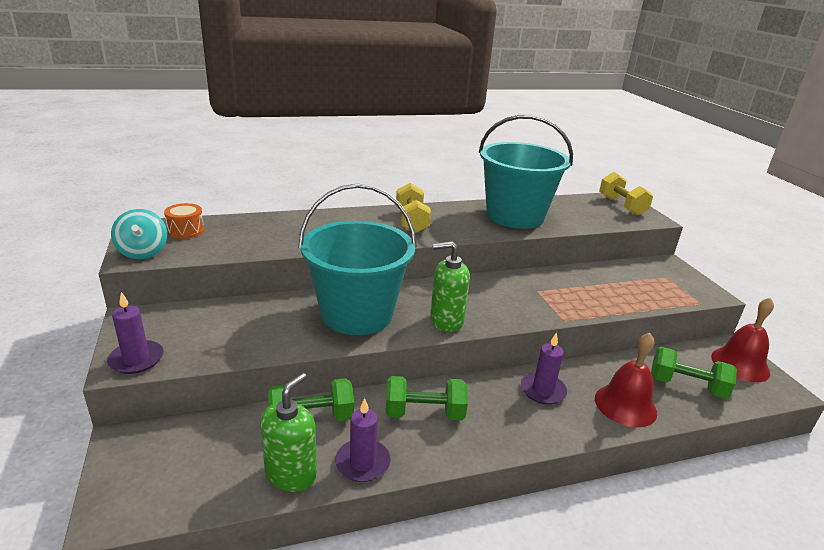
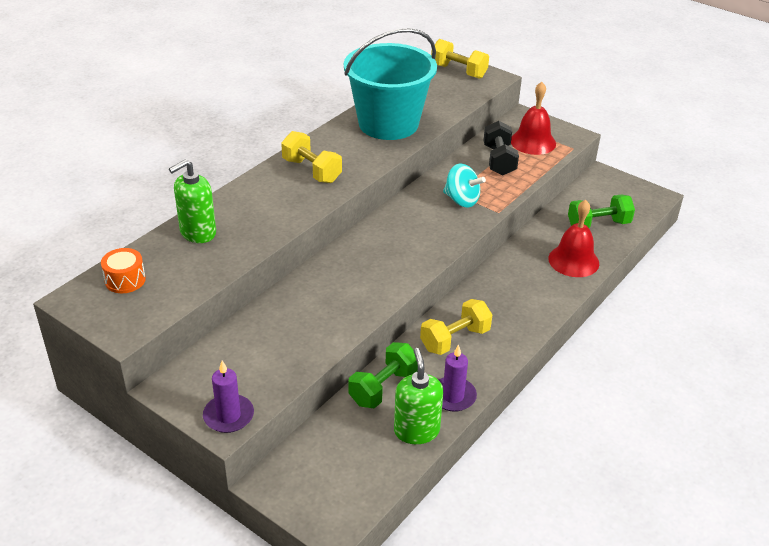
camera: 35 degrees left, 10 degrees up
(143, 252) = (125, 322): turquoise spinning top -> turquoise spinning top (462, 200)
(357, 314) = (346, 285): turquoise bucket -> none
(424, 413) = (455, 339): green dumbbell -> yellow dumbbell
(446, 321) = (418, 256): green soap dispenser -> green soap dispenser (197, 233)
(543, 390) = (514, 278): purple candle -> none
(608, 284) = (499, 160): none -> black dumbbell
(740, 364) = (617, 188): red bell -> red bell (533, 142)

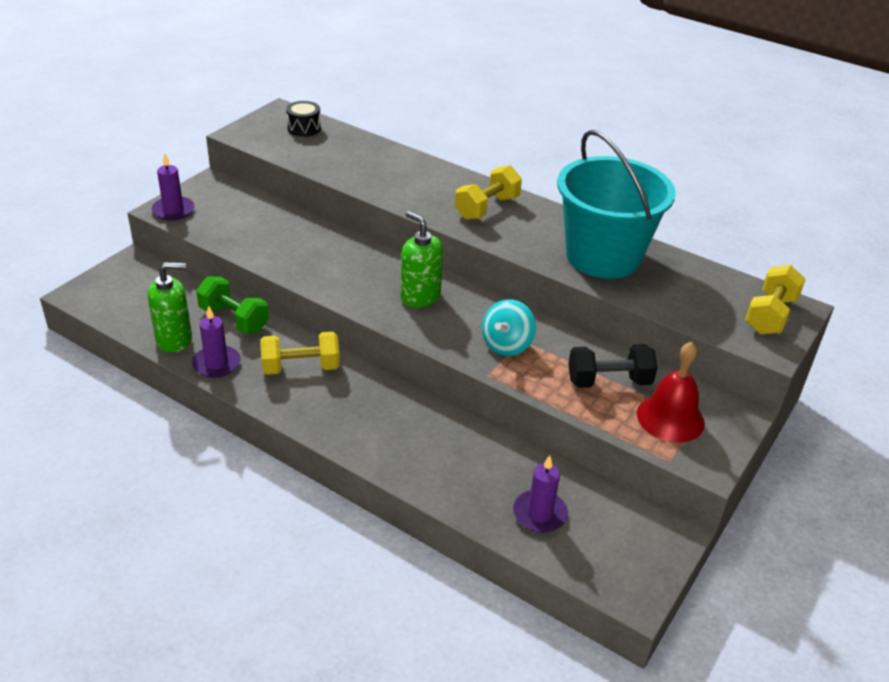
camera: 85 degrees right, 0 degrees up
(125, 280) = (304, 128): orange drum -> black drum
(197, 233) = (371, 154): green soap dispenser -> green soap dispenser (420, 296)
(455, 339) = (301, 367): yellow dumbbell -> yellow dumbbell turned 60 degrees counterclockwise
(573, 261) = (451, 478): red bell -> none
(598, 224) = (539, 514): green dumbbell -> purple candle

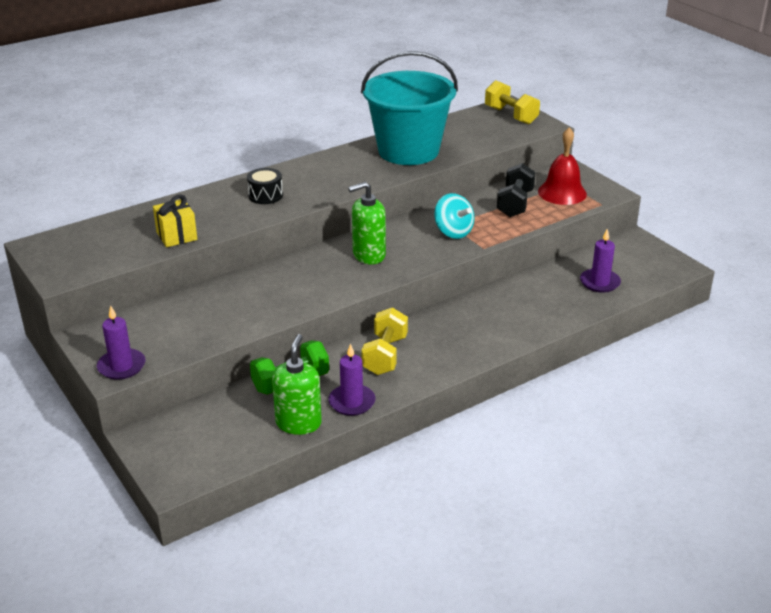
camera: 65 degrees left, 5 degrees down
(304, 128) = (87, 238): black drum -> black drum (265, 195)
(332, 166) = (176, 236): none -> yellow gift
(487, 208) = (308, 179): yellow dumbbell -> none

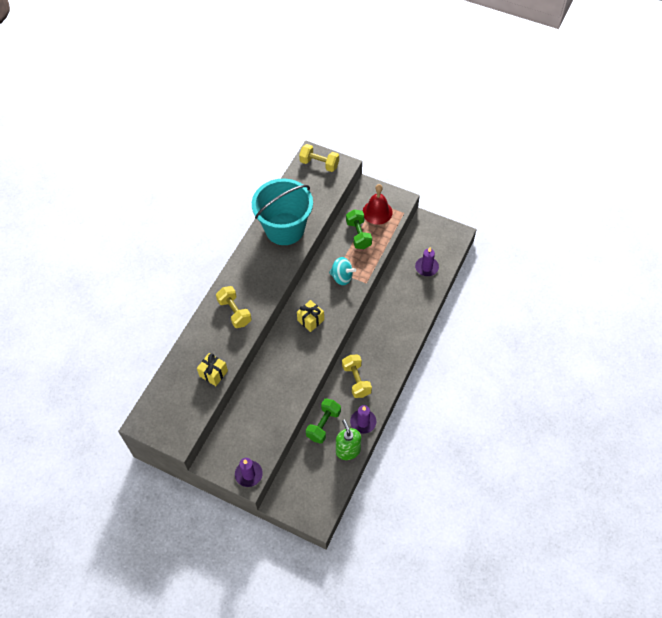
camera: 30 degrees left, 25 degrees up
(265, 195) = (234, 312): black drum -> yellow dumbbell
(368, 255) = (310, 320): green soap dispenser -> yellow gift
(515, 204) = (358, 235): black dumbbell -> green dumbbell

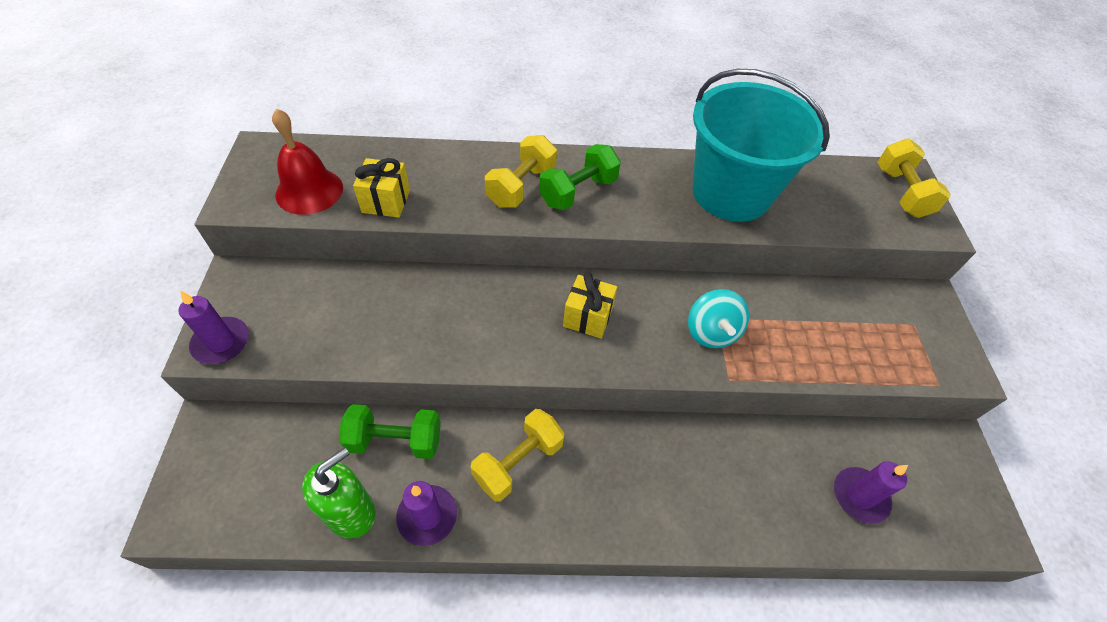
camera: 60 degrees right, 5 degrees down
(358, 235) = (821, 324): green dumbbell -> green dumbbell (578, 192)
(377, 212) = (896, 336): red bell -> red bell (309, 191)

